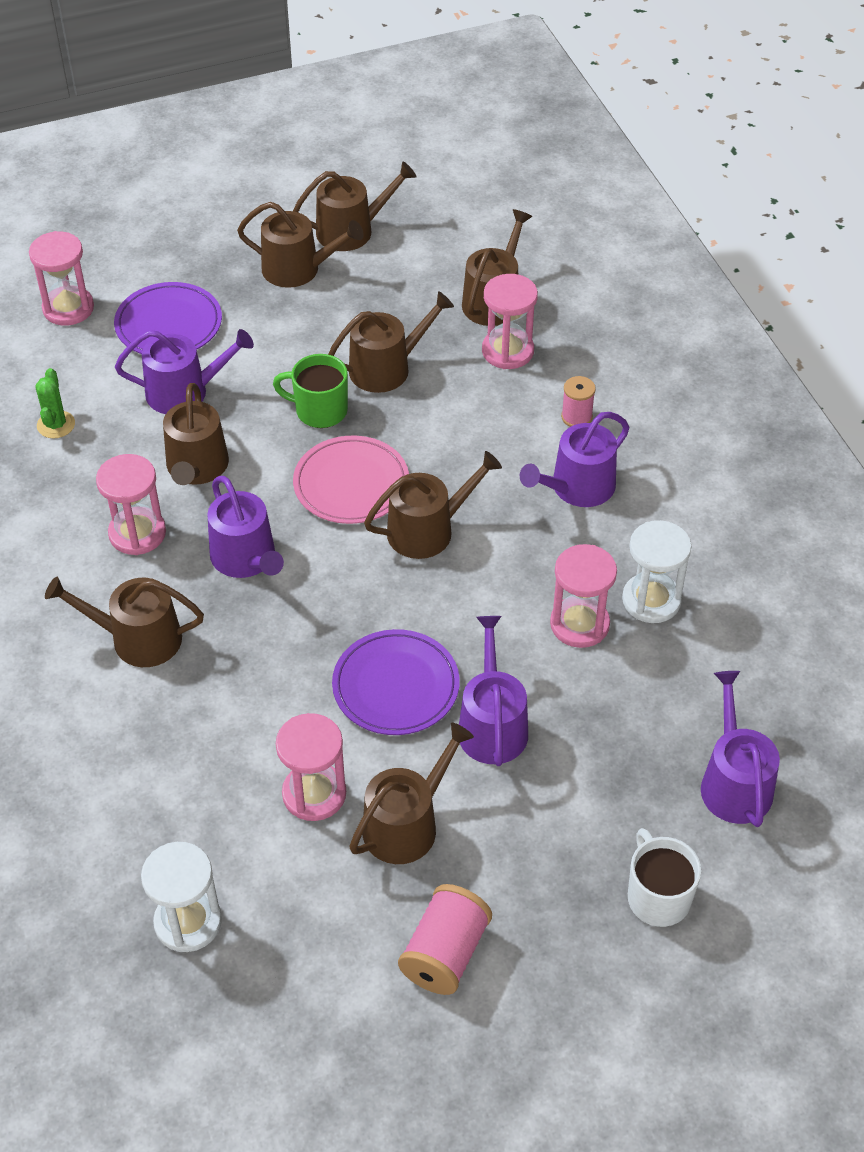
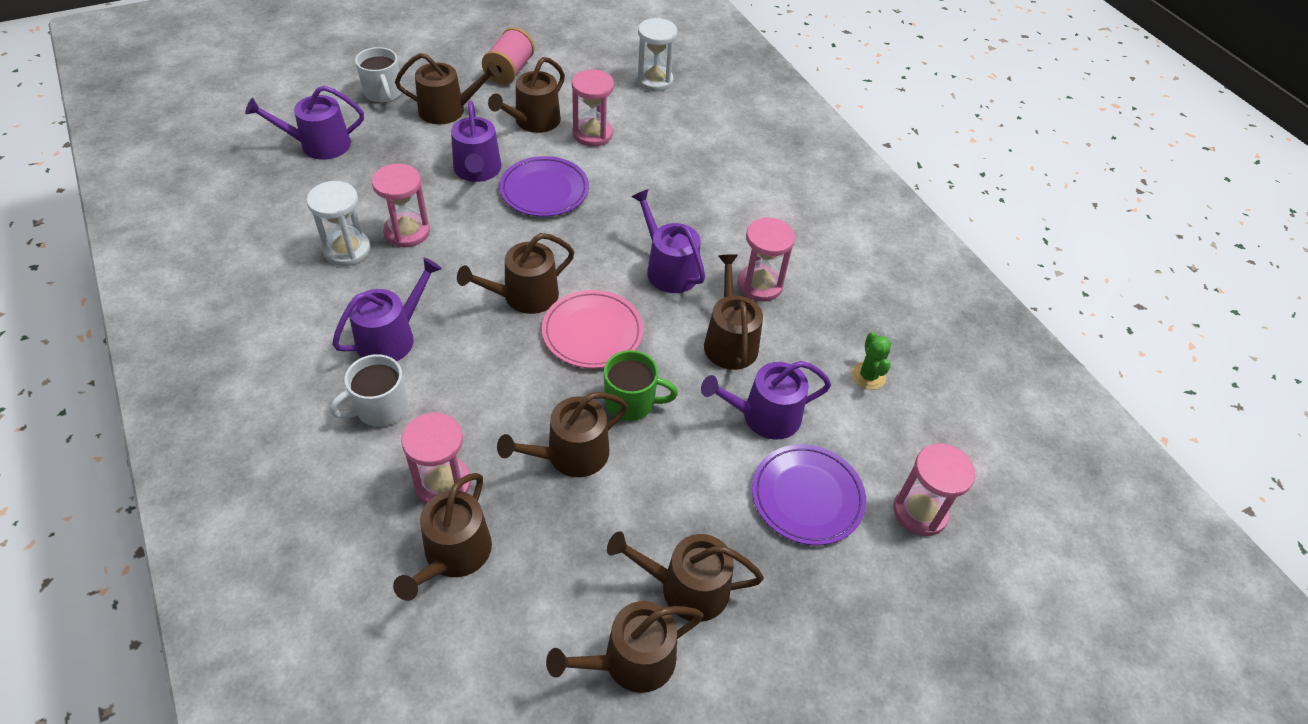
camera: 170 degrees right, 0 degrees up
(137, 639) = (732, 213): brown watering can -> brown watering can (448, 110)
(576, 417) = (380, 408): pink spool -> white mug
(734, 782) = (319, 145): purple watering can -> purple watering can turned 90 degrees clockwise

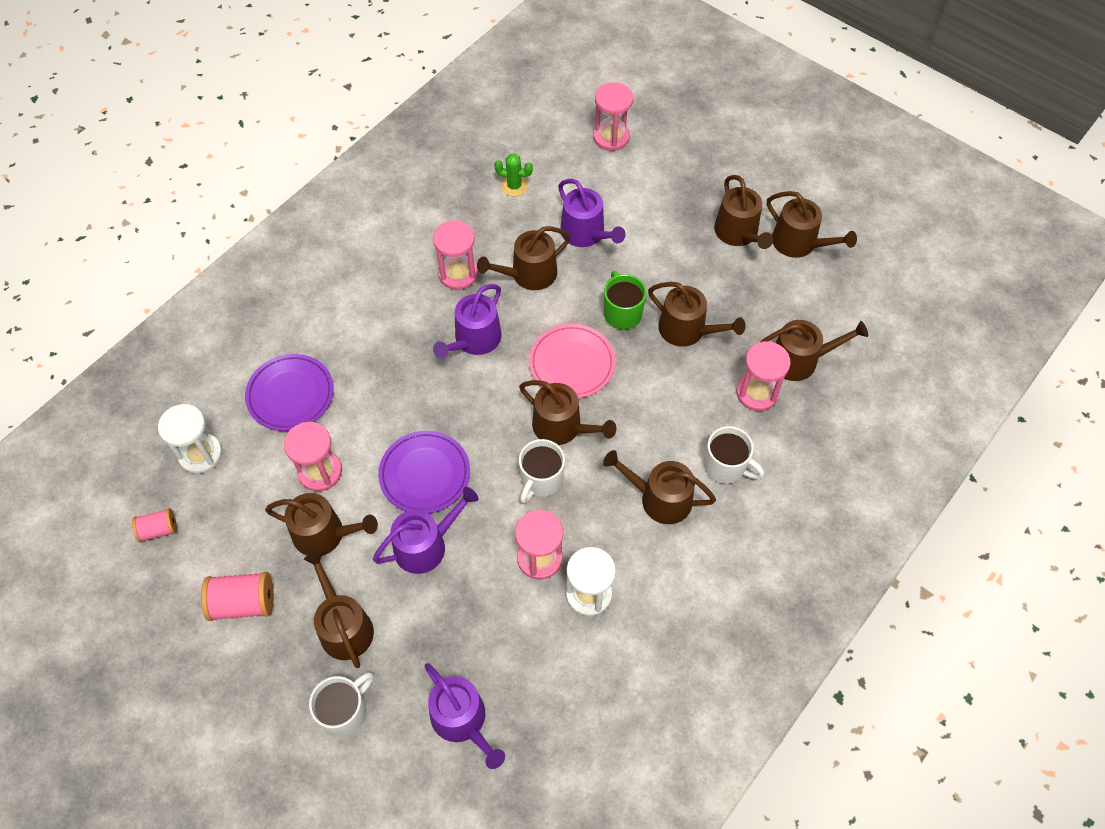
camera: 110 degrees left, 10 degrees up
(391, 337) = (659, 498): purple watering can -> brown watering can
(480, 260) = (541, 480): none -> white mug
(601, 49) = (159, 530): none -> pink spool
(807, 497) = (636, 193): purple plate -> purple plate (290, 394)
(868, 376) = (514, 186): green cactus -> green cactus turned 45 degrees clockwise

